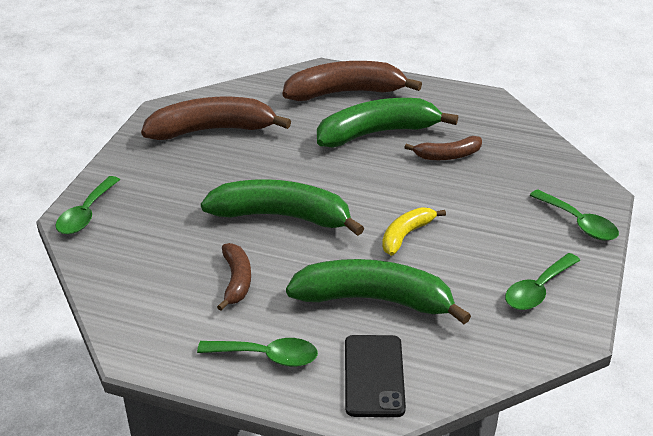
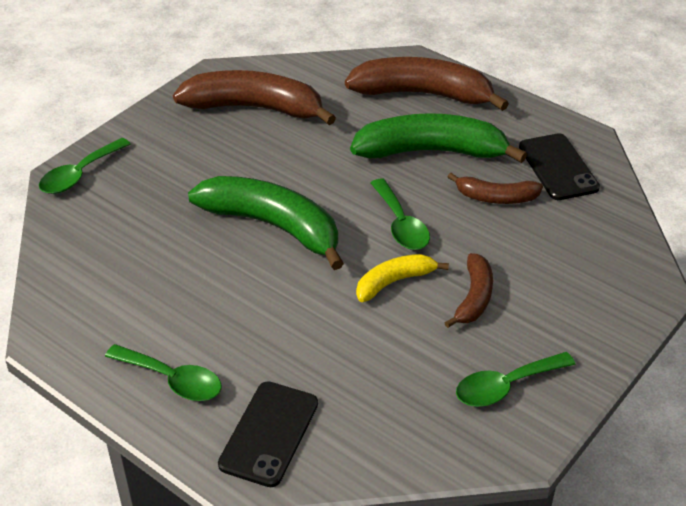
camera: 20 degrees right, 5 degrees up
(236, 281) = (187, 287): brown banana -> brown banana (474, 297)
(374, 299) = (317, 348): green banana -> none
(481, 124) = (558, 167): none -> black phone
(579, 223) = (603, 318): green spoon -> green spoon (401, 224)

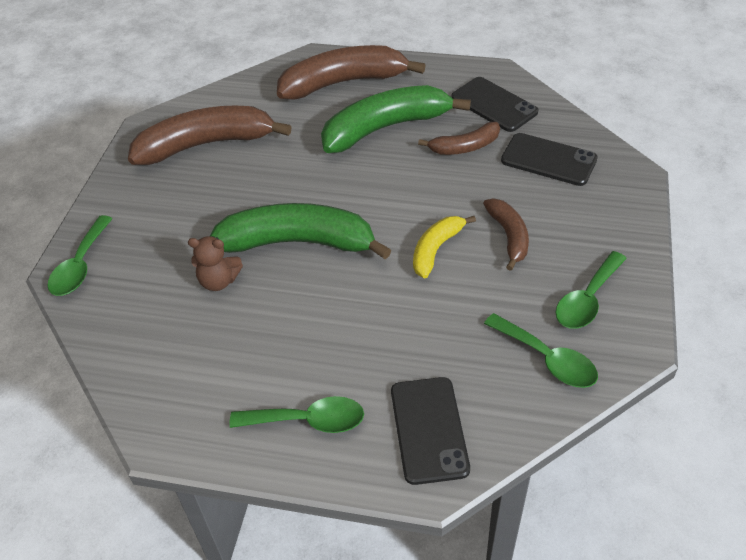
camera: 25 degrees left, 5 degrees up
(182, 232) = (219, 281): none -> brown teddy bear
(401, 224) = (405, 198): green spoon -> green spoon (547, 359)
(572, 241) = (548, 160): none -> black phone

